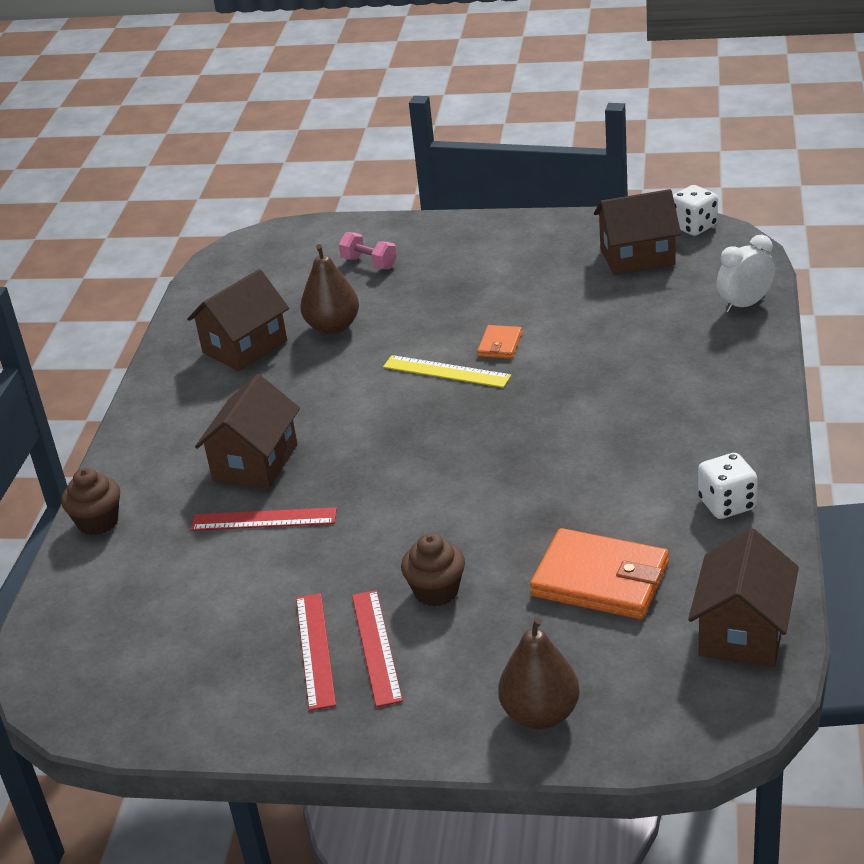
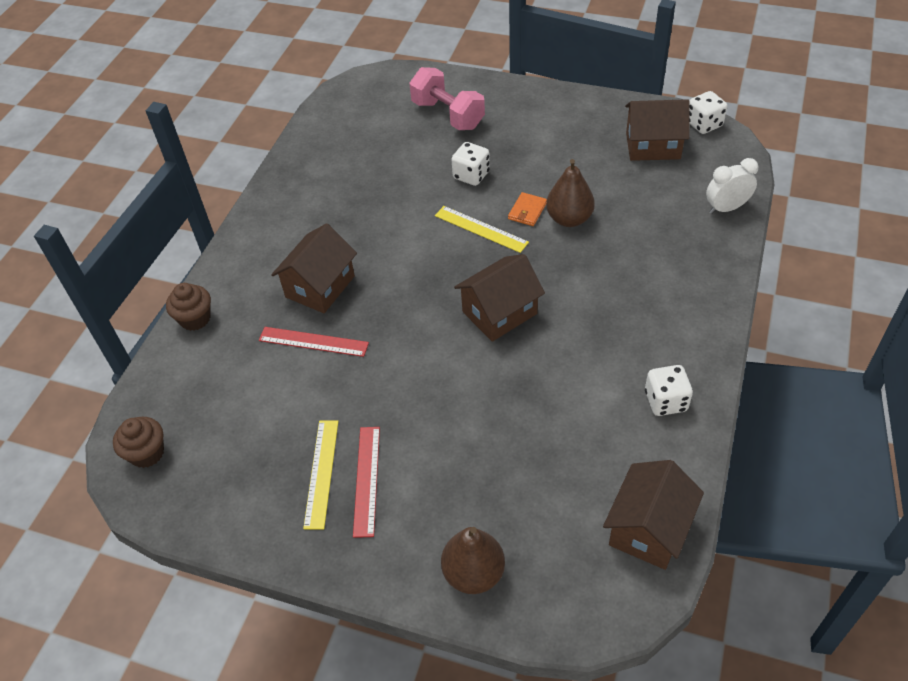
camera: 10 degrees right, 15 degrees up
(245, 347) = (338, 177): brown house -> brown house (499, 313)
(315, 650) = (321, 473): red ruler -> yellow ruler
(333, 327) = (407, 170): brown pear -> brown pear (569, 219)
(369, 263) = (448, 115): pink dumbbell -> pink dumbbell, size x1.77
(418, 320) = (471, 175): none -> white dice
(436, 591) = (423, 437): brown cupcake -> brown cupcake (147, 453)
(600, 580) = (550, 454): orange wallet -> none

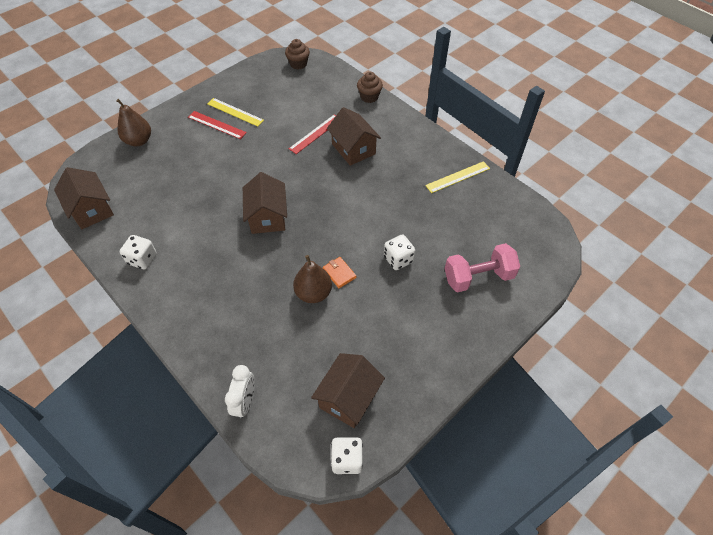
camera: 115 degrees right, 5 degrees up
(481, 229) = (342, 240): yellow ruler -> yellow ruler (458, 177)

